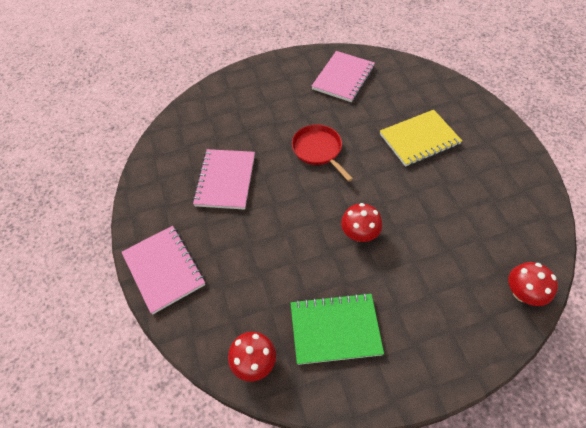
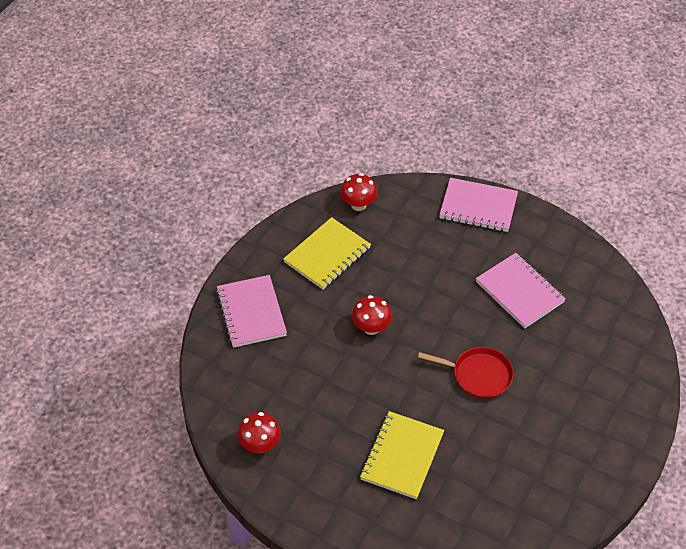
camera: 135 degrees right, 5 degrees down
(335, 329) = (327, 255): green notebook -> yellow notebook
(343, 78) = (547, 479): pink notebook -> pink notebook (251, 313)
(522, 293) = (216, 370): red mushroom -> red mushroom (260, 445)

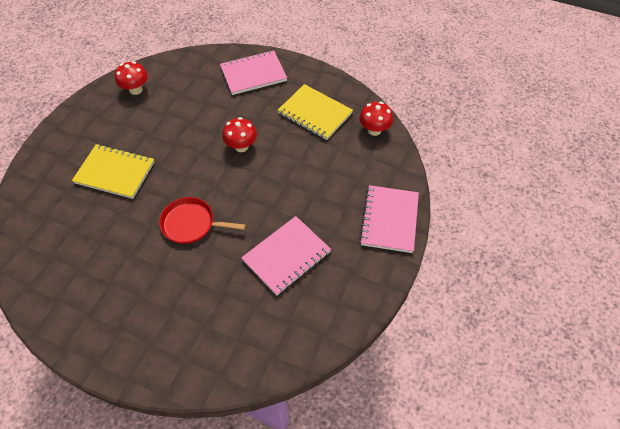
camera: 85 degrees right, 5 degrees up
(479, 375) = (191, 224): red pan -> red pan turned 90 degrees clockwise

